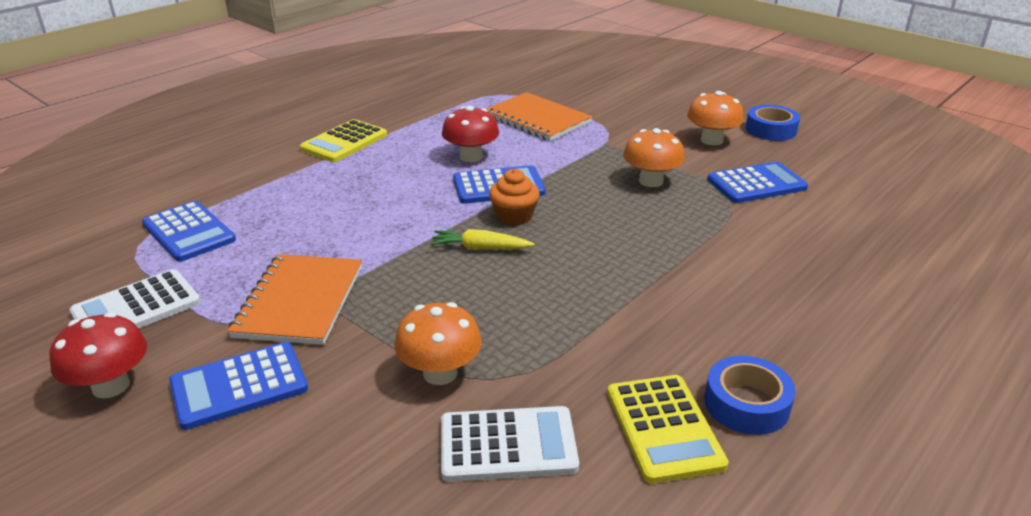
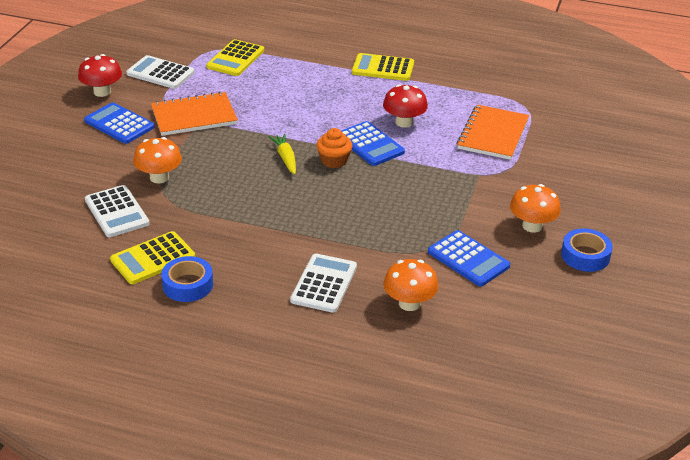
camera: 65 degrees right, 5 degrees up
(188, 232) = (235, 59): blue calculator -> yellow calculator
(651, 181) = (431, 207): orange mushroom -> orange mushroom (409, 303)
(776, 283) = (324, 284): none -> white calculator

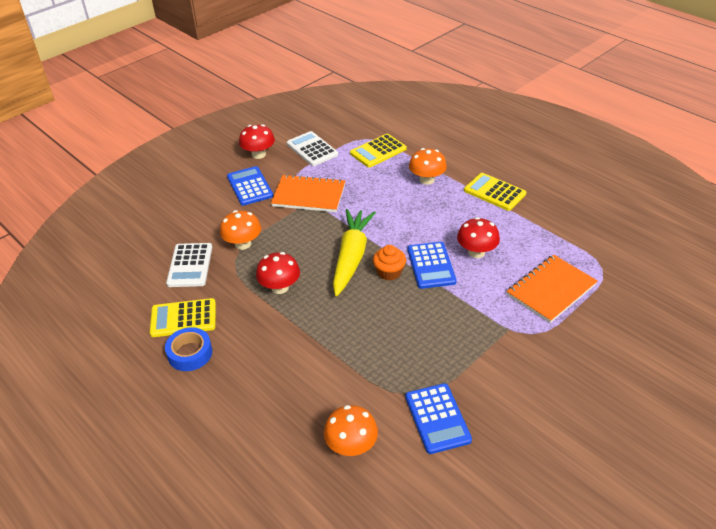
camera: 30 degrees right, 5 degrees up
(233, 203) = (280, 287): none -> red mushroom
(285, 158) = (351, 257): yellow carrot -> yellow carrot, size x1.99
(324, 284) = (294, 395): white calculator -> none
(532, 226) = (523, 404): orange mushroom -> orange mushroom (427, 180)
(585, 256) = (555, 459): blue tape -> none

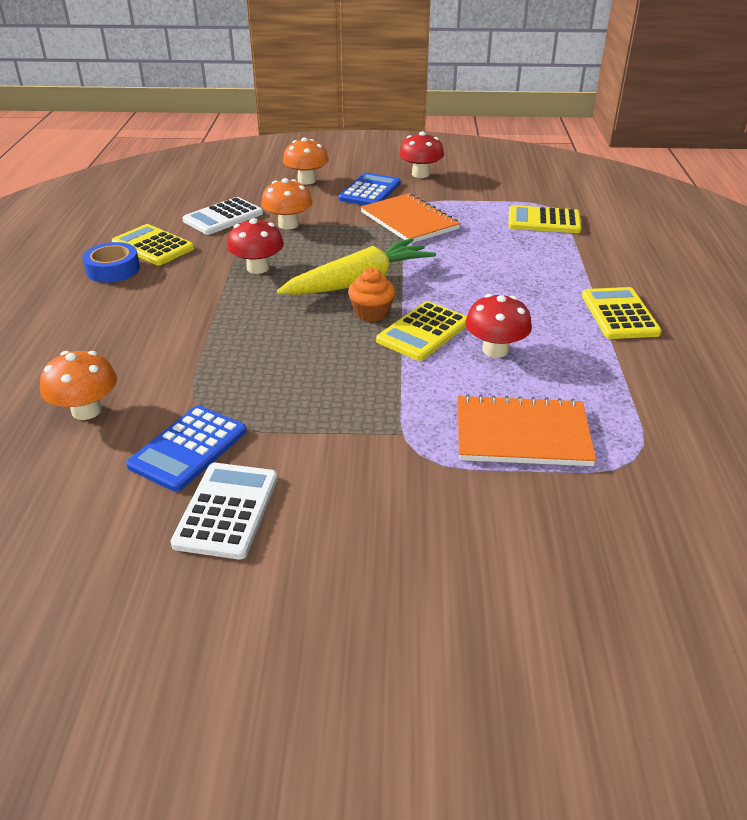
camera: 45 degrees right, 5 degrees down
(312, 149) = (477, 191): white calculator -> white calculator (227, 510)
(427, 180) = (555, 266): orange mushroom -> orange mushroom (306, 180)
(431, 265) = (423, 332): blue calculator -> yellow calculator

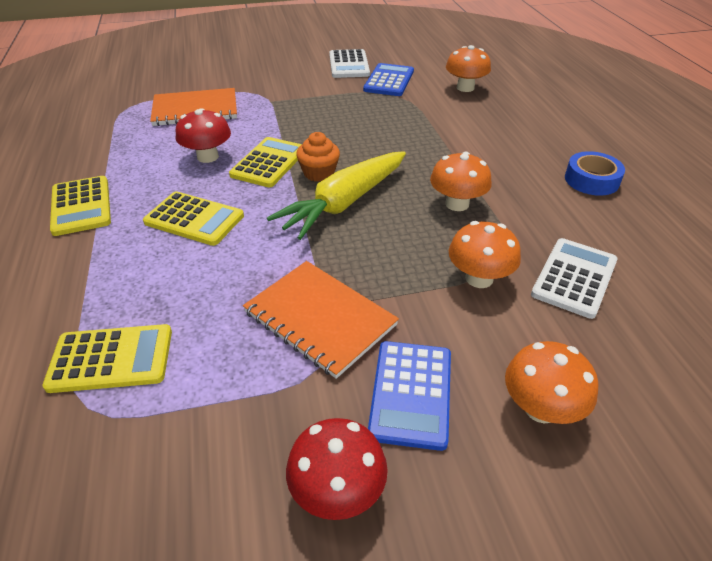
camera: 165 degrees right, 5 degrees up
(153, 246) = (595, 215): yellow calculator -> yellow calculator (194, 219)
(258, 268) = (457, 204): red mushroom -> orange mushroom

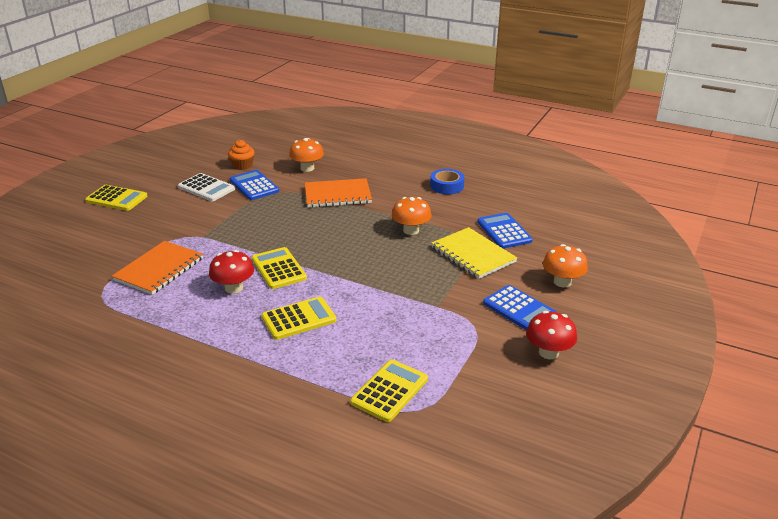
camera: 50 degrees left, 10 degrees down
(81, 206) = (214, 359): yellow calculator -> yellow calculator (116, 199)
(319, 173) = (318, 257): orange cupcake -> orange cupcake (242, 165)
(319, 319) = (443, 312): orange notebook -> orange notebook (337, 195)
(344, 203) = (360, 262): yellow carrot -> none
(479, 278) = (473, 255): orange mushroom -> yellow notebook
(574, 278) = (504, 231): white calculator -> blue calculator

